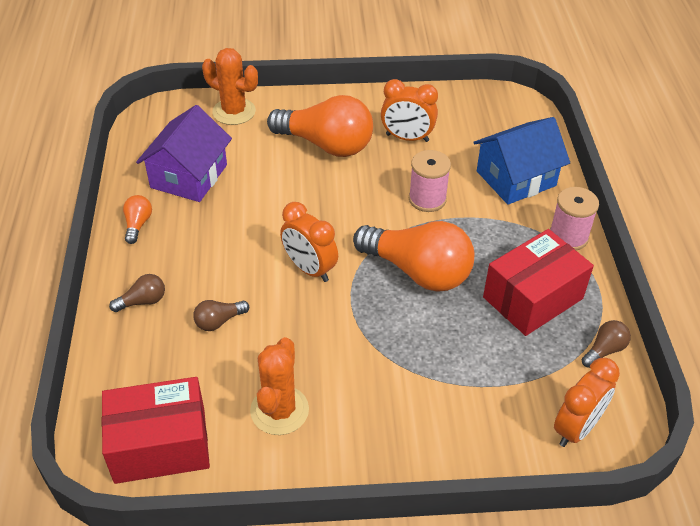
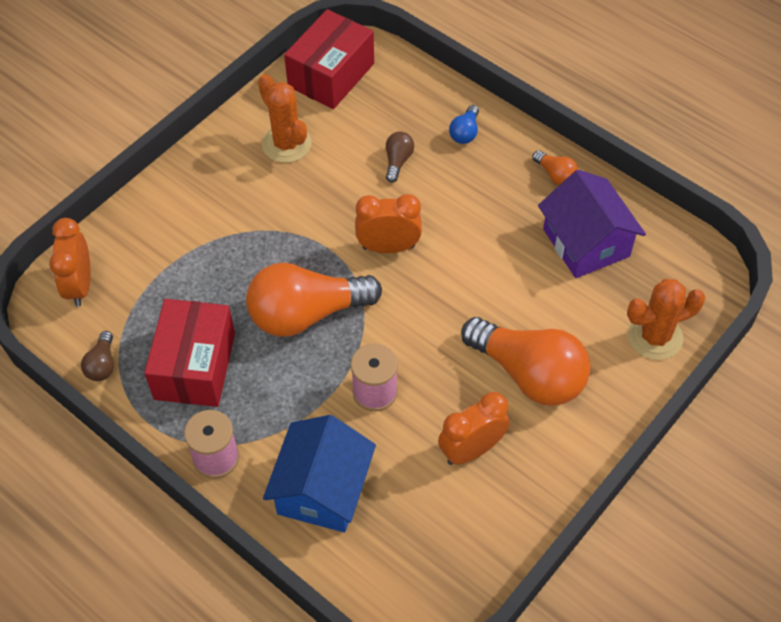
camera: 135 degrees right, 10 degrees up
(143, 301) = (465, 132): brown light bulb -> blue light bulb
(326, 145) = (529, 374): orange light bulb -> orange light bulb turned 120 degrees counterclockwise

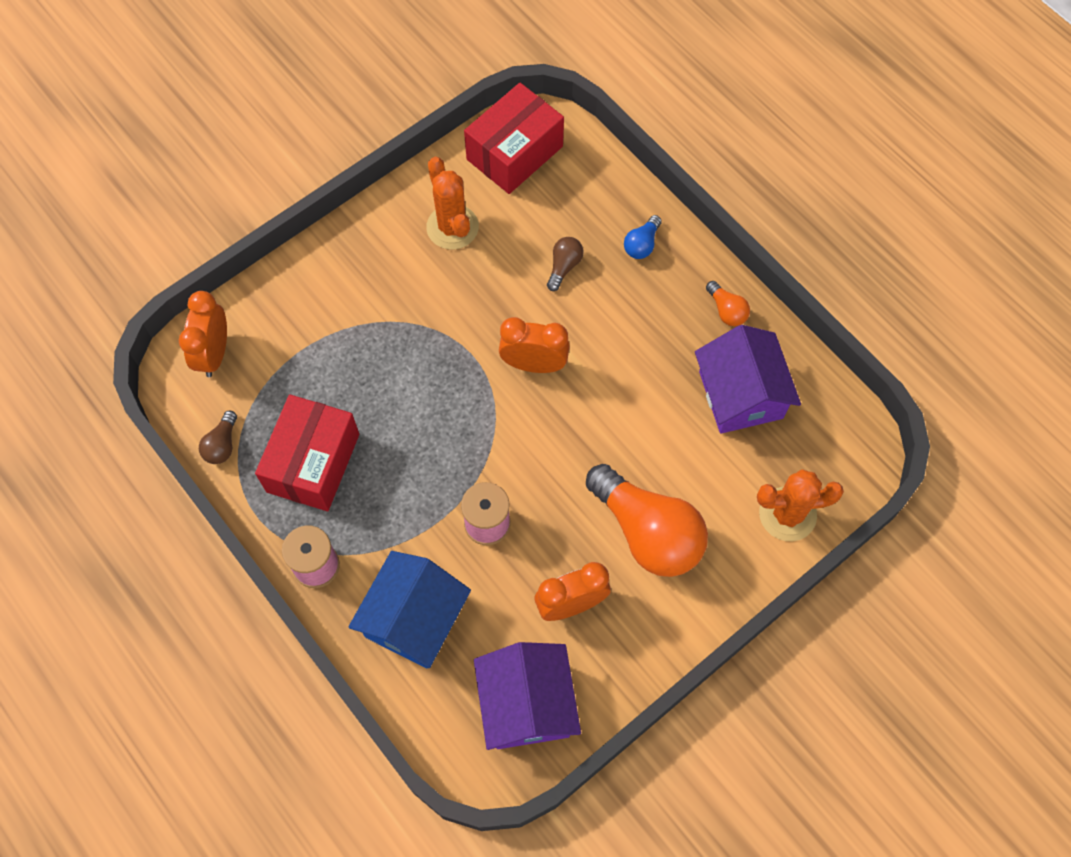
camera: 10 degrees right, 10 degrees up
(306, 314) = (435, 425): orange light bulb -> none
(449, 548) = (527, 704): none -> purple house

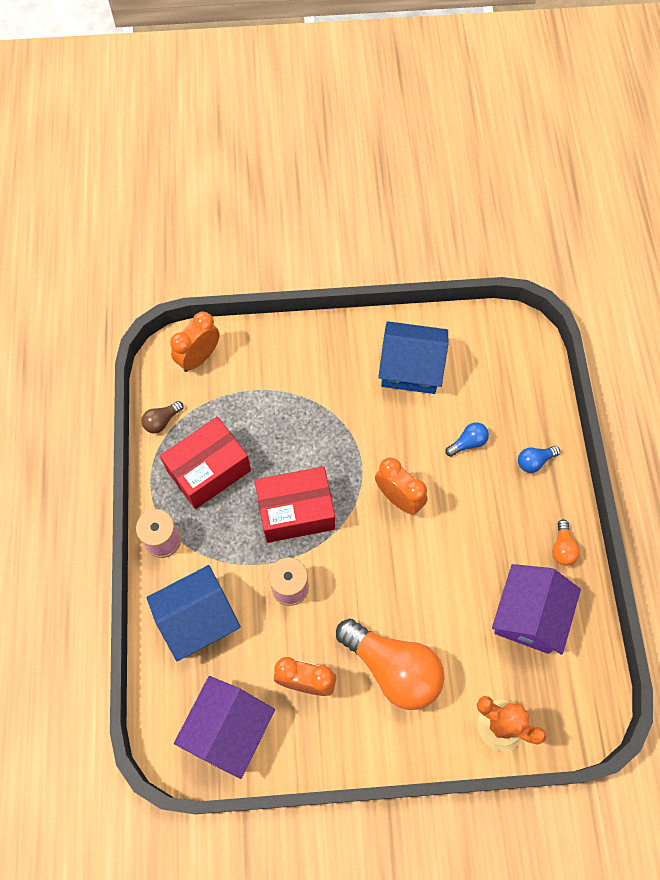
camera: 35 degrees right, 0 degrees up
(452, 227) = (411, 368): orange cactus -> blue house
(514, 153) = (490, 341): red box -> red box (296, 511)
(564, 266) = (468, 443): brown light bulb -> blue light bulb
(647, 532) = (393, 668): orange light bulb -> orange light bulb turned 45 degrees counterclockwise

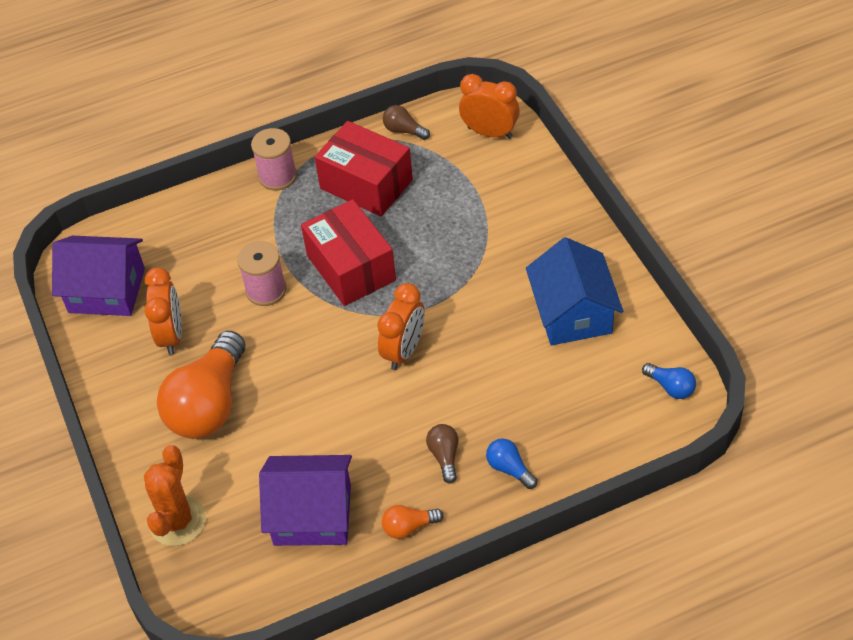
camera: 75 degrees right, 15 degrees down
(198, 619) = (207, 230): blue house -> none
(468, 443) = (502, 395): blue light bulb -> blue light bulb (670, 387)
(508, 502) = (444, 456): none -> brown light bulb

